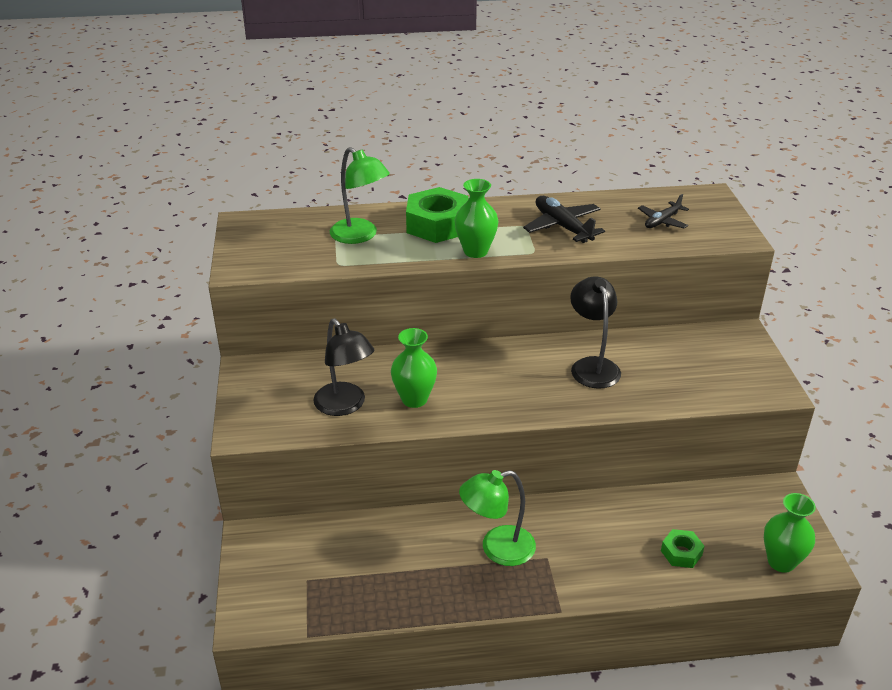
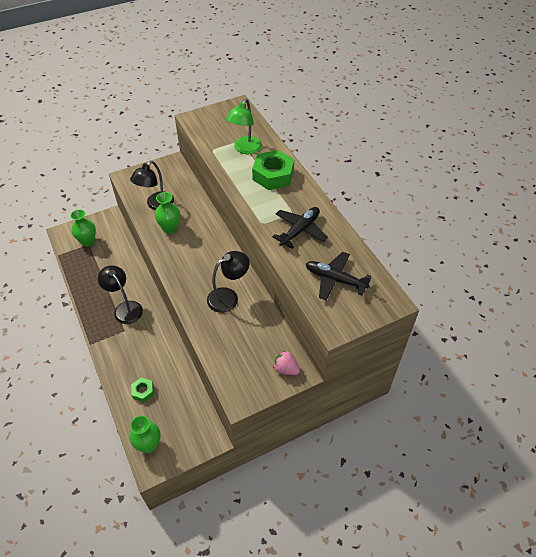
camera: 70 degrees right, 15 degrees up
(475, 251) = (250, 198): green vase -> green vase (88, 242)
(497, 549) = (125, 308): green lamp -> black lamp
(662, 221) = (335, 279): black plane -> black plane, size x1.55
(735, 342) = (286, 369): none -> pink strawberry

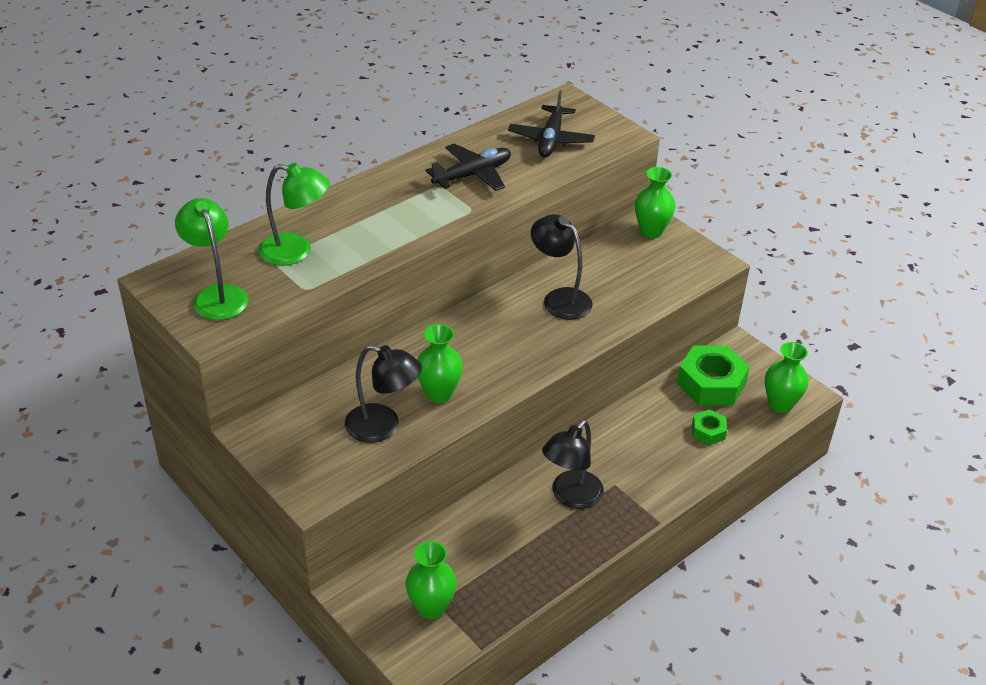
camera: 105 degrees left, 10 degrees down
(219, 122) = (217, 295): none -> green lamp
(273, 175) = (358, 213): green nut -> green nut (711, 383)
(286, 369) = (651, 231): pink strawberry -> green vase
(300, 230) = (473, 175): black plane -> black plane turned 120 degrees clockwise

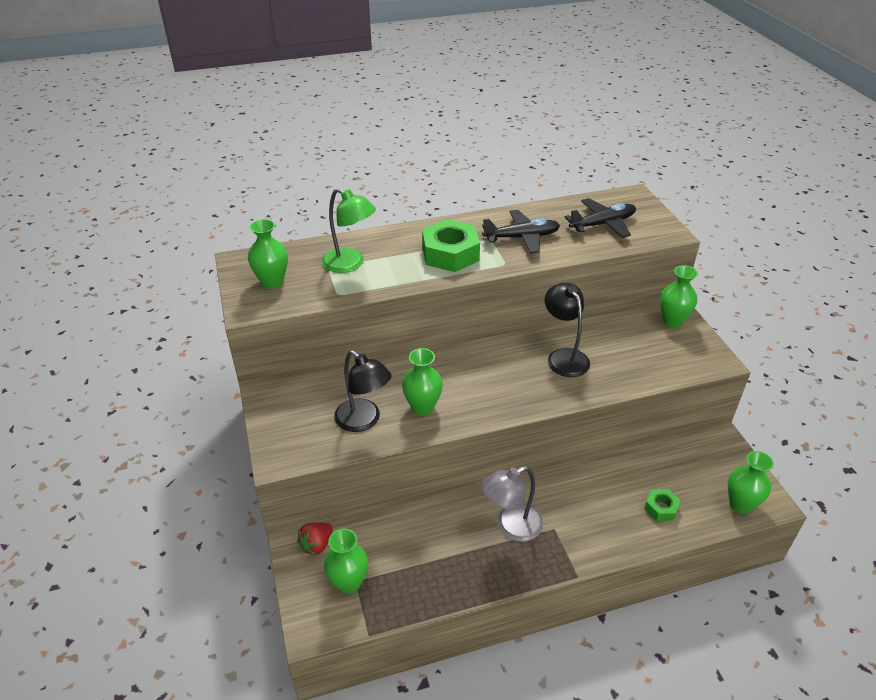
camera: 25 degrees right, 0 degrees up
(217, 295) = (272, 282): green lamp -> green vase
(373, 583) = (317, 545): none -> red strawberry
(551, 140) = (602, 224): black plane -> black plane turned 150 degrees counterclockwise
(571, 497) = (511, 527): black lamp -> grey lamp
(711, 383) = (683, 466): green nut -> green nut (450, 253)

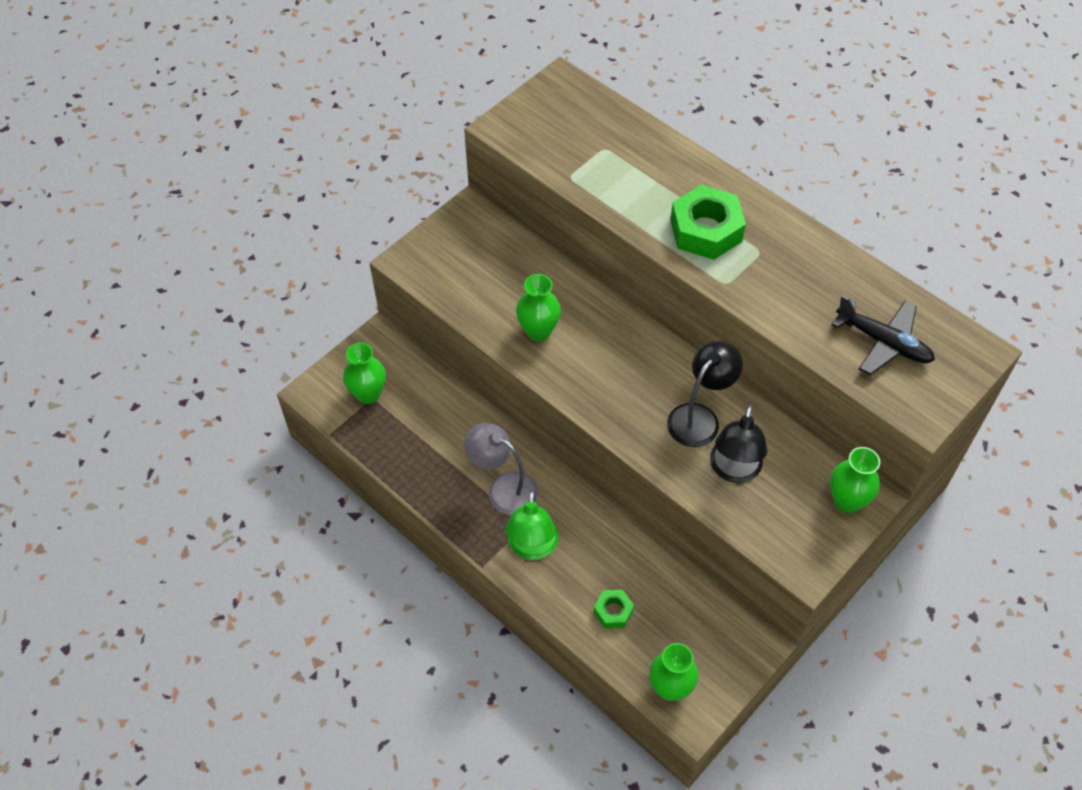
camera: 60 degrees right, 15 degrees up
(272, 282) = (550, 121): green vase -> none
(317, 545) = (390, 351): red strawberry -> none
(350, 264) = (622, 161): green lamp -> green lamp (532, 548)
(364, 421) = (489, 296): black lamp -> black lamp (734, 470)
(522, 237) = (789, 278): black plane -> none

